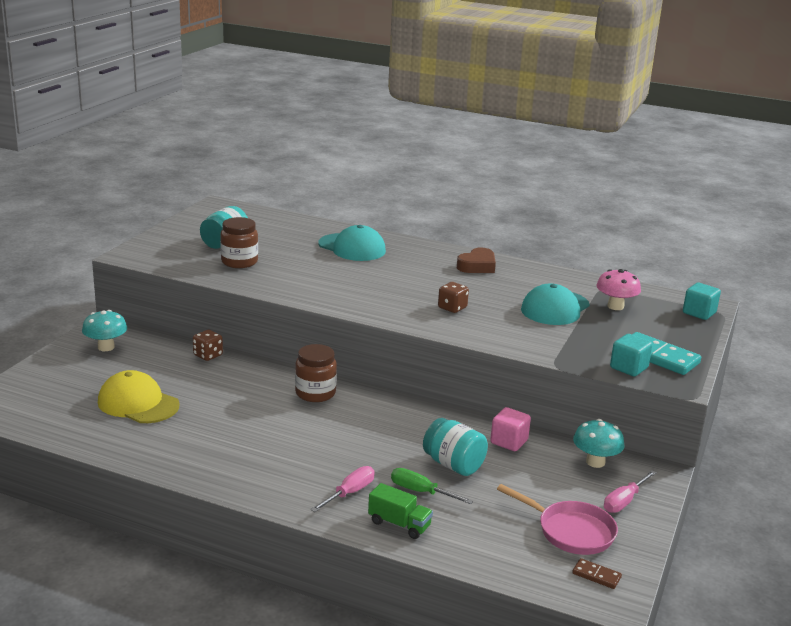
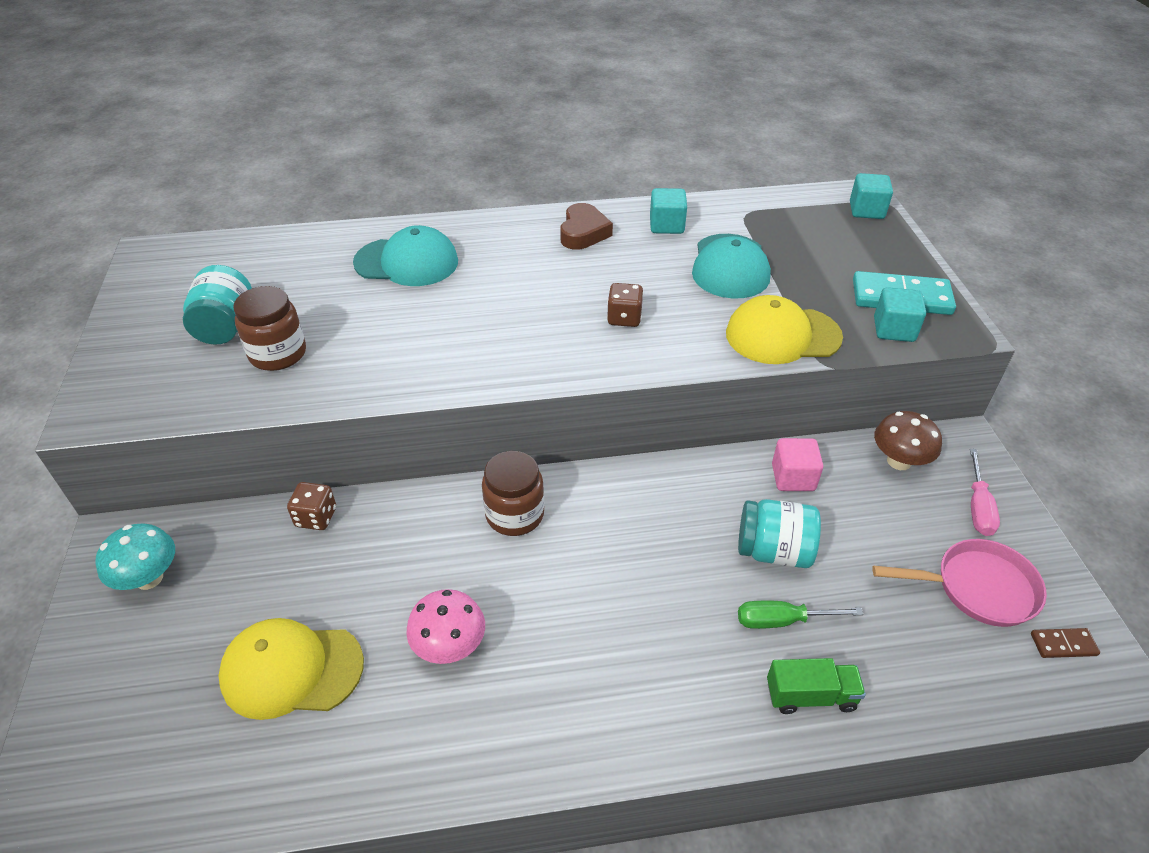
camera: 30 degrees left, 20 degrees up
(349, 493) = (709, 676): pink screwdriver -> none
(538, 278) = (666, 225): none -> turquoise cube
(545, 346) = (782, 335): none -> yellow cap
(595, 462) = (899, 461): turquoise mushroom -> brown mushroom
(615, 306) = (784, 236): pink mushroom -> pink mushroom (450, 646)

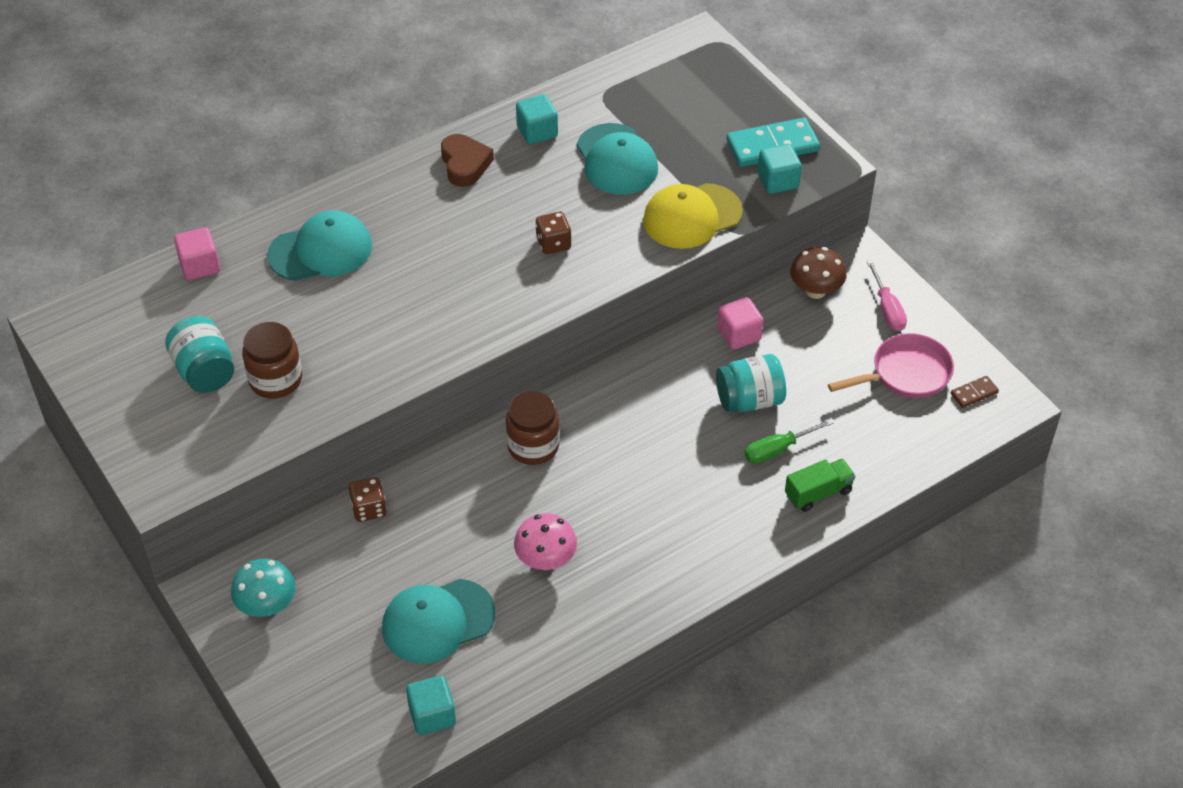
camera: 25 degrees left, 5 degrees up
(291, 670) = (438, 621): yellow cap -> turquoise cap
(298, 244) = (200, 266): none -> pink cube
(866, 210) = (708, 57): turquoise cube -> turquoise cube (432, 715)

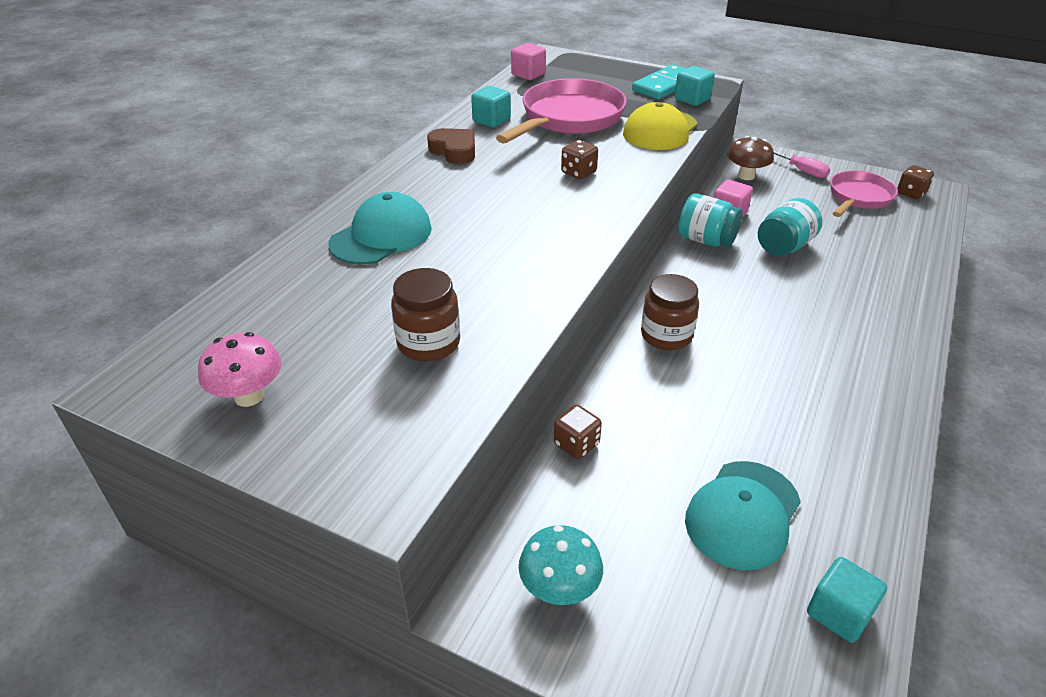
camera: 30 degrees left, 10 degrees down
(200, 266) = (265, 283): pink cube -> pink cube (528, 74)
(204, 371) = (343, 364): turquoise jar -> turquoise jar (706, 240)
(546, 560) = (774, 415): pink mushroom -> pink mushroom (249, 396)
(616, 160) = (569, 118): turquoise cap -> pink pan
(778, 449) = (841, 267): green screwdriver -> none
(818, 493) = (902, 282): green truck -> none
(974, 393) = (911, 193): brown domino -> brown dice

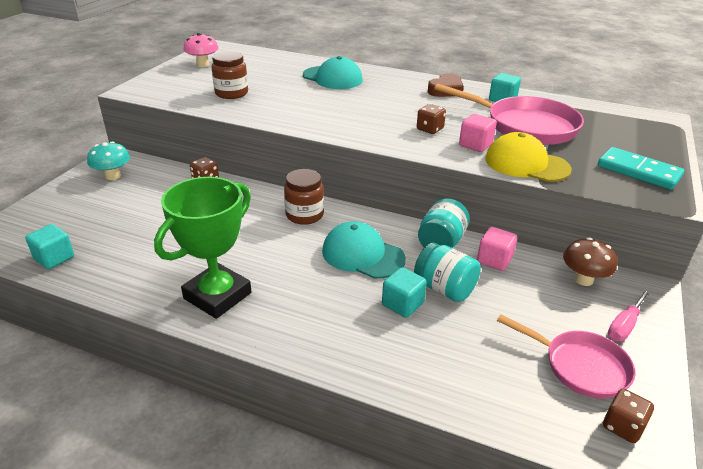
camera: 85 degrees right, 5 degrees down
(528, 74) = (606, 110): pink cube -> pink cube (475, 145)
(692, 99) = (614, 184): turquoise cube -> turquoise cube (402, 304)
(743, 514) = (135, 232): turquoise cap -> turquoise cap (362, 255)
(856, 406) = (217, 296): none -> green trophy

